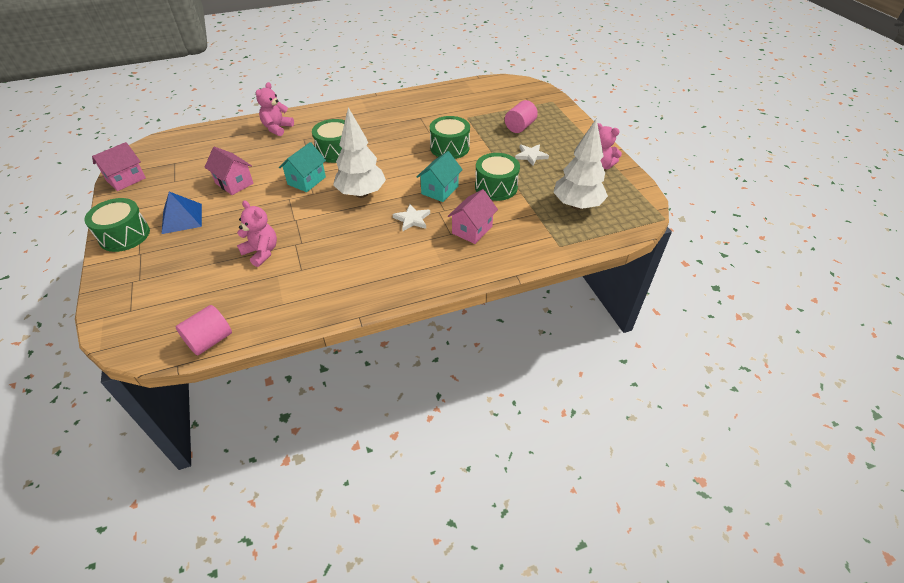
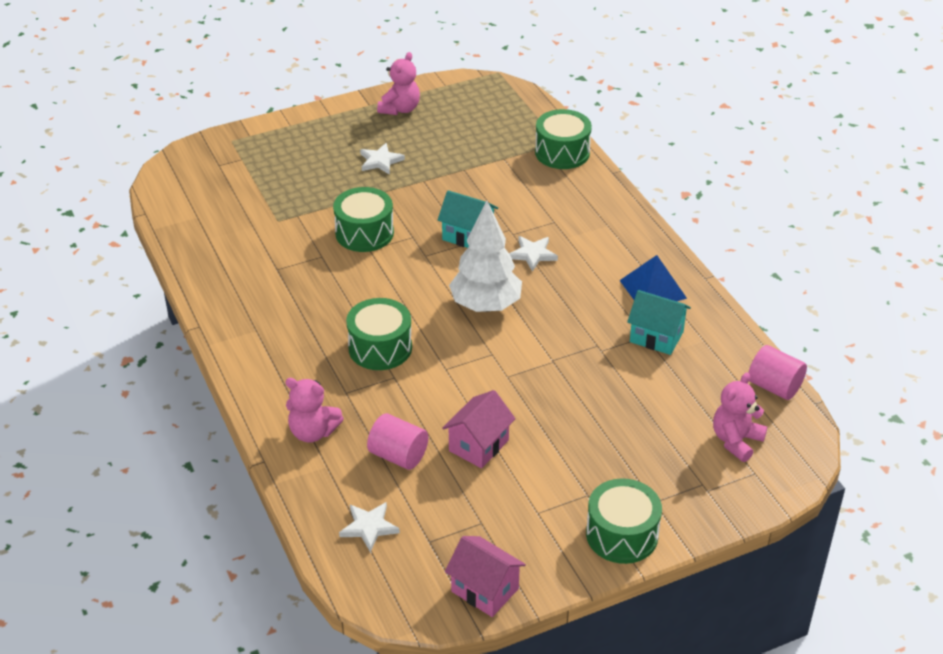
camera: 95 degrees left, 5 degrees down
(182, 218) = (572, 481): blue pyramid -> blue pyramid (653, 289)
(197, 144) = (369, 527): none -> white star
(261, 252) = (623, 378): pink teddy bear -> pink teddy bear (736, 441)
(306, 181) = (462, 366): turquoise house -> turquoise house (656, 337)
(472, 230) = (544, 205): pink house -> none
(496, 187) = (455, 189): green drum -> green drum (562, 152)
(520, 127) = (306, 170): pink cylinder -> pink cylinder (398, 455)
(577, 205) = (483, 128): white tree -> none

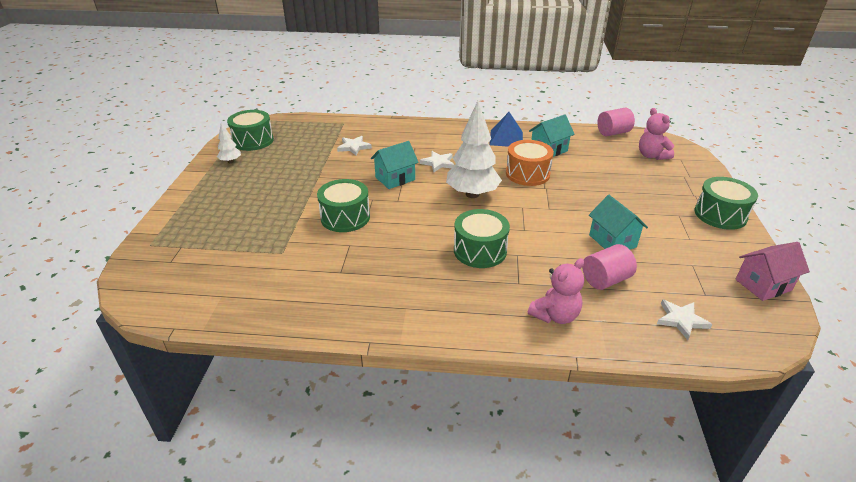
camera: 60 degrees left, 5 degrees down
(380, 161) = (275, 186): white star -> white star (354, 147)
(400, 109) = (230, 161): pink teddy bear -> white tree
(478, 445) = (612, 241): pink house -> turquoise house
(562, 152) = (353, 125): green drum -> green drum (253, 141)
(574, 336) = (527, 174): none -> orange drum

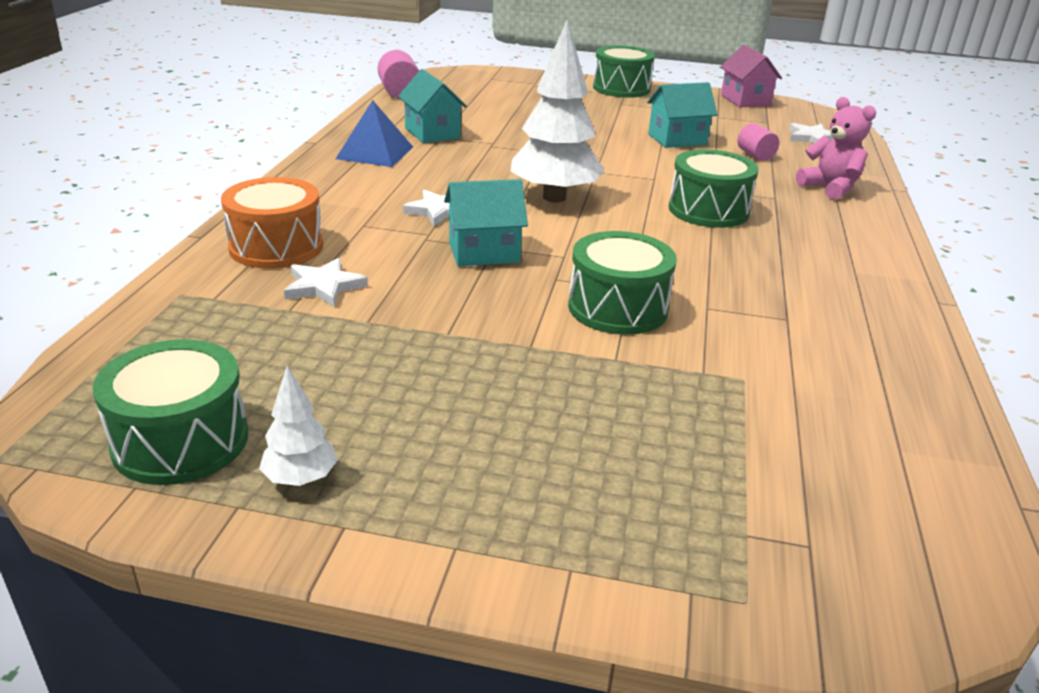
camera: 85 degrees left, 5 degrees down
(395, 178) = (484, 252): turquoise house -> turquoise house turned 75 degrees counterclockwise
(527, 174) = (501, 155): orange drum -> orange drum (276, 247)
(605, 280) = (755, 155): pink cylinder -> pink cylinder, size x0.66
(651, 156) = (476, 88): pink teddy bear -> none

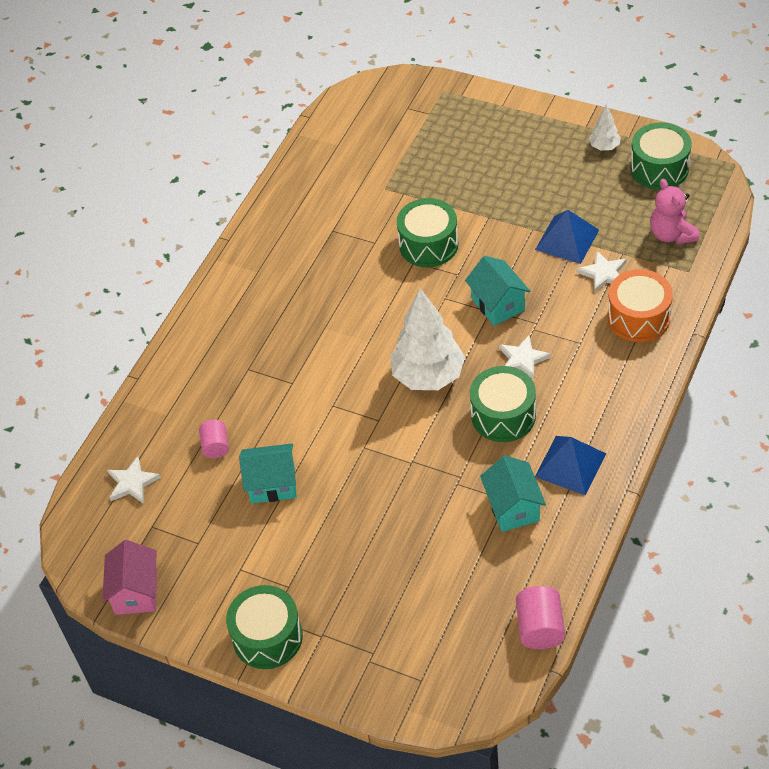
camera: 160 degrees left, 20 degrees up
(384, 322) = (567, 239): none -> blue pyramid
(484, 252) = (498, 304): turquoise house -> turquoise house turned 60 degrees clockwise
(708, 210) = (313, 351): green drum -> green drum (503, 415)
(830, 188) = (190, 382): pink teddy bear -> pink teddy bear (671, 234)

